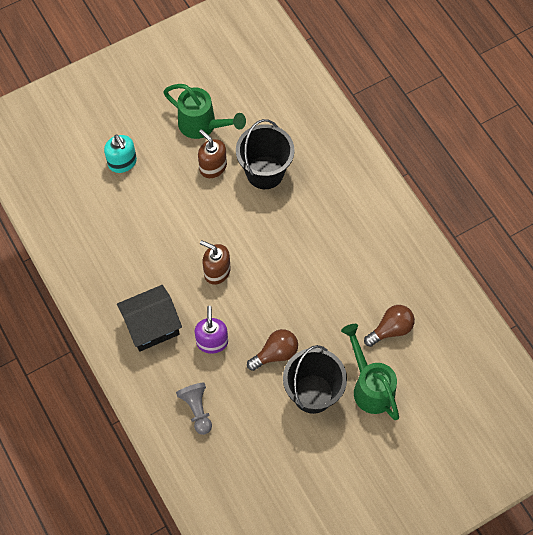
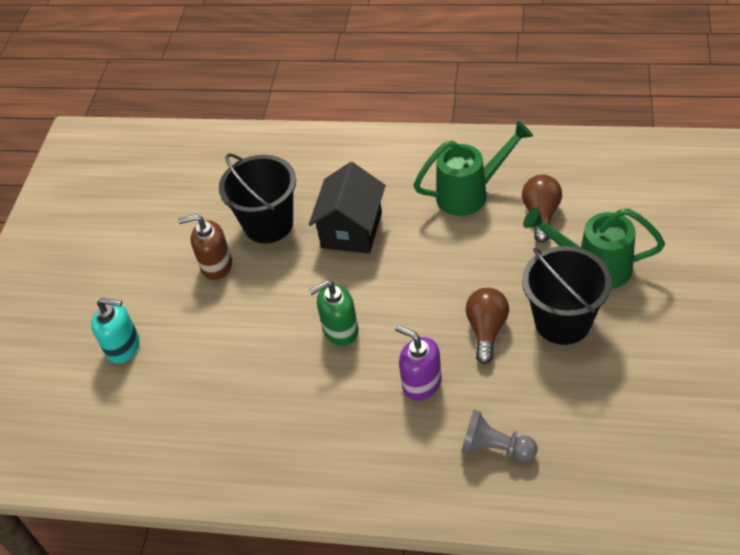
camera: 45 degrees left, 15 degrees down
(152, 326) = (349, 434): black house -> black house (351, 230)
(203, 126) = (161, 248): green watering can -> green watering can (470, 193)
(217, 271) = (340, 330): brown soap dispenser -> green soap dispenser

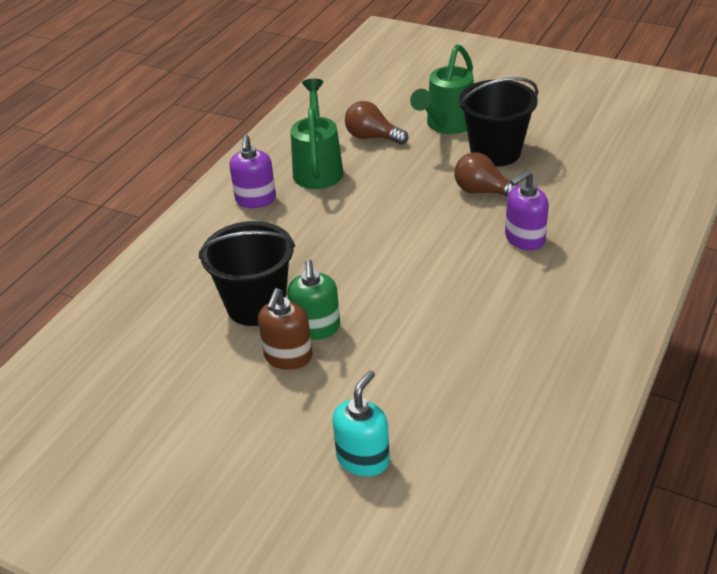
camera: 75 degrees left, 10 degrees down
(340, 330) = (435, 278): green soap dispenser -> green soap dispenser (316, 328)
(351, 230) = (309, 247): black house -> none
(404, 170) = (255, 200): none -> purple soap dispenser
(495, 448) = (609, 212): grey pawn -> none

